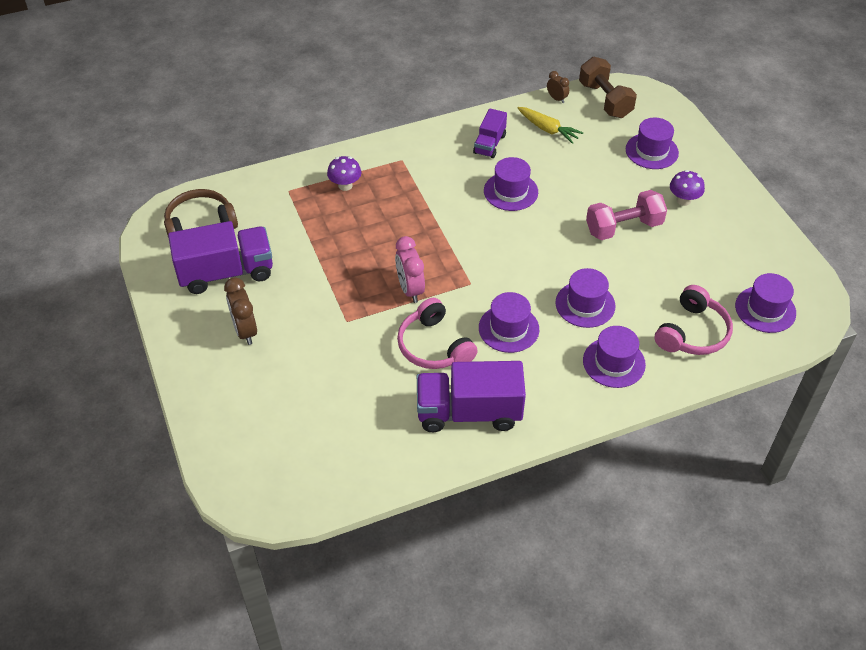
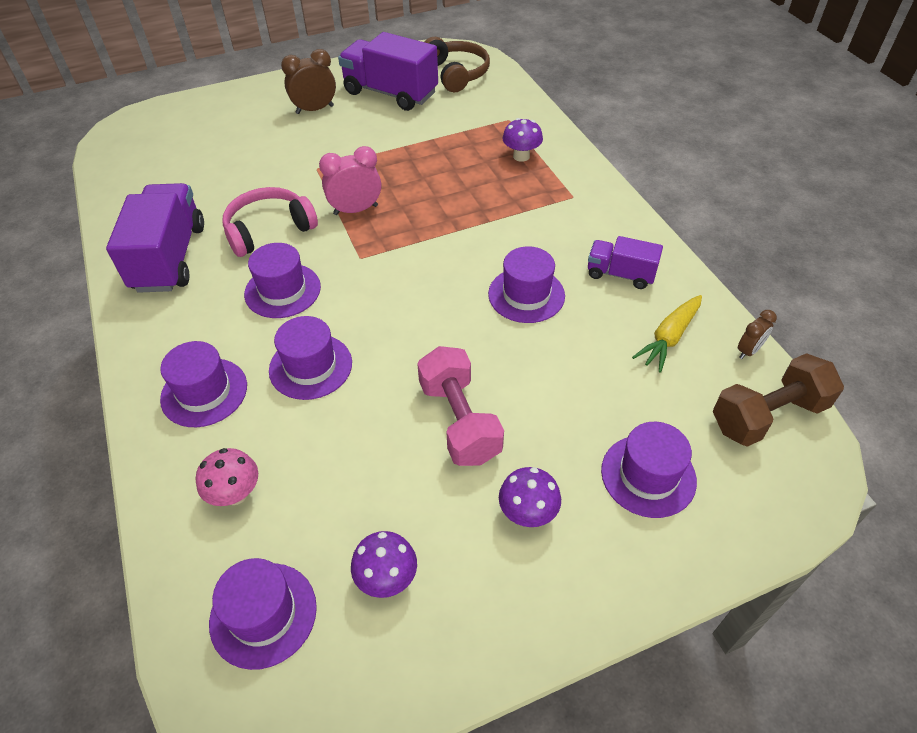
camera: 90 degrees right, 0 degrees up
(226, 273) = (390, 93): purple truck -> purple truck turned 135 degrees clockwise
(692, 332) = (235, 494): pink headphones -> pink mushroom
(733, 258) = (387, 578): none -> purple mushroom

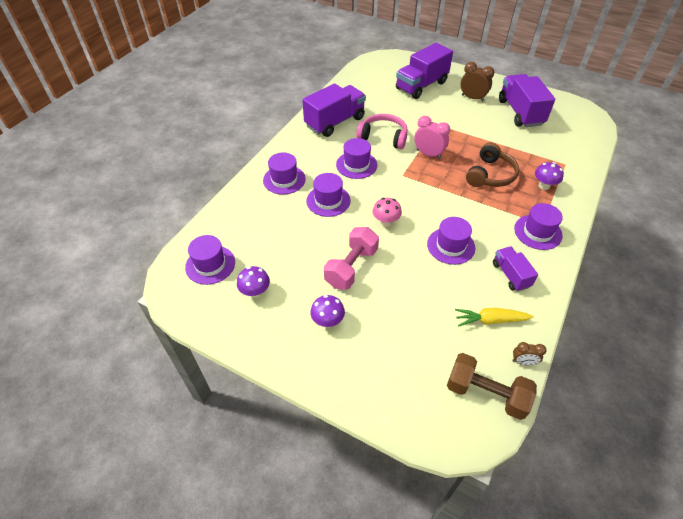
camera: 50 degrees right, 0 degrees up
(228, 133) = (421, 85): none -> purple truck
(235, 494) = (250, 221): pink mushroom -> pink mushroom (386, 222)
(456, 74) = (570, 124): brown headphones -> brown headphones (490, 175)
(648, 475) = (393, 357): purple hat -> purple hat (538, 232)

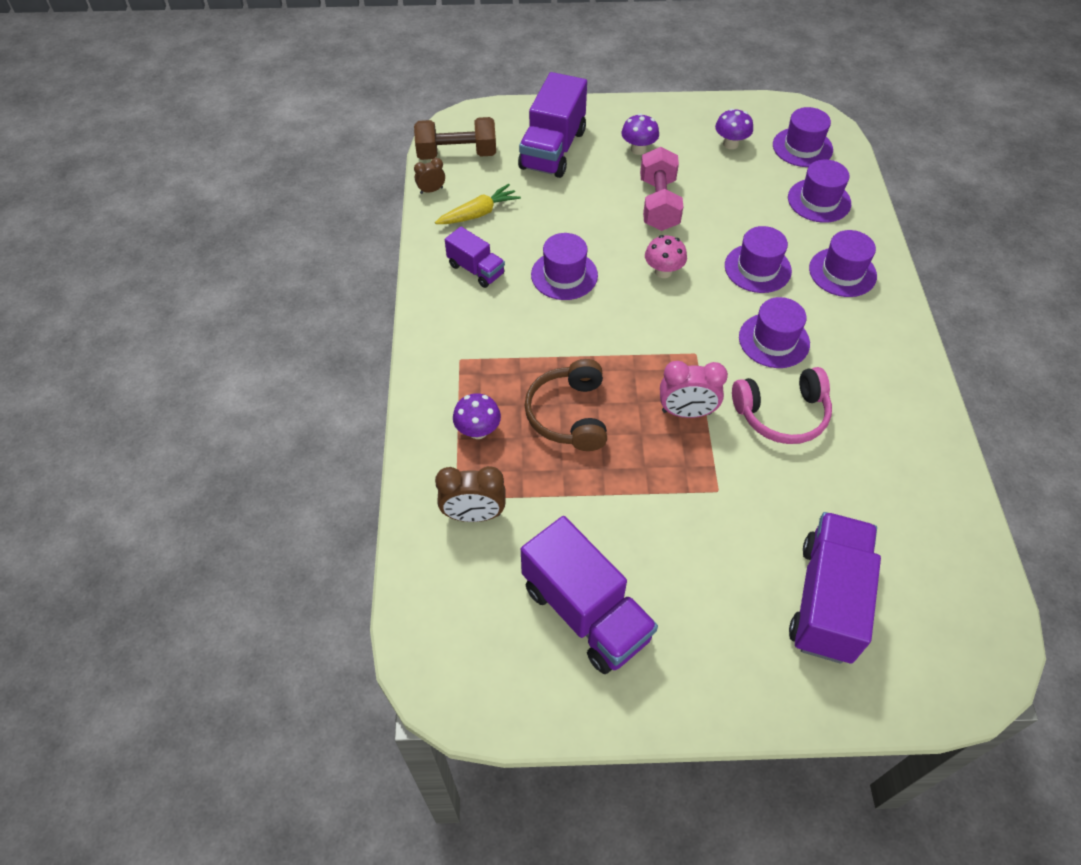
camera: 150 degrees right, 5 degrees up
(335, 122) = (885, 410): purple truck -> purple truck (553, 149)
(472, 98) = (701, 612): brown clock -> brown clock (474, 515)
(538, 232) = (462, 342): purple hat -> purple hat (819, 200)

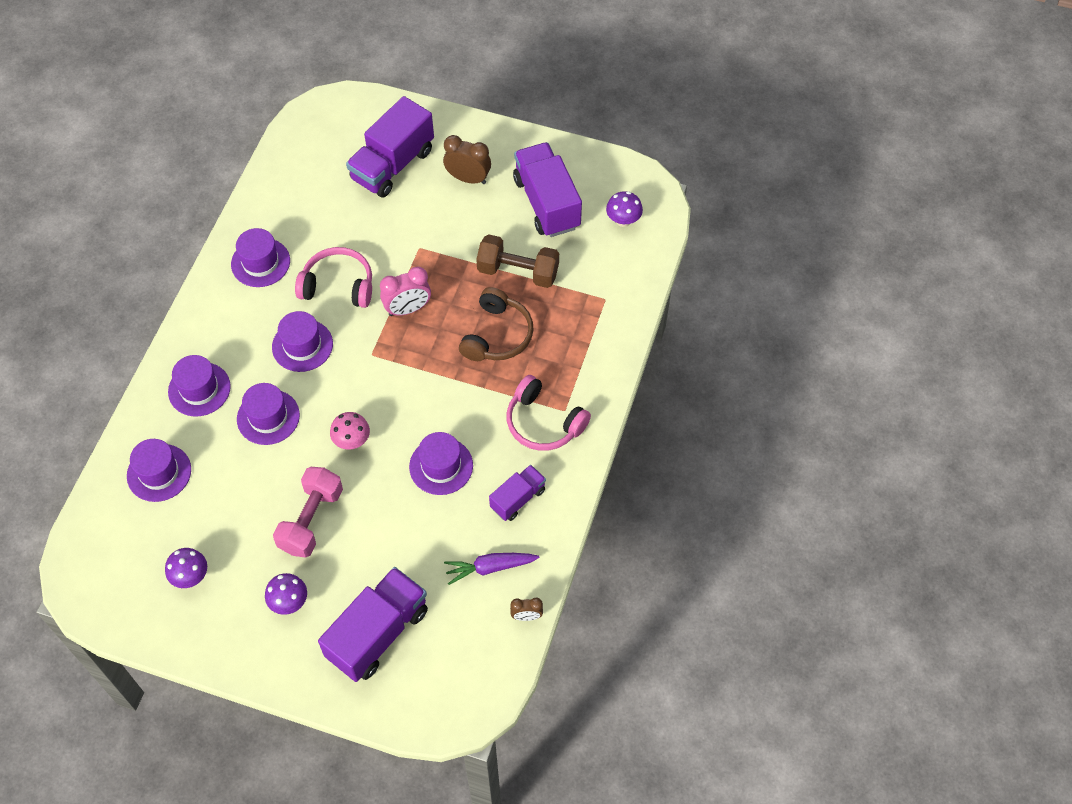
camera: 160 degrees left, 5 degrees up
(457, 154) = (482, 662): brown dumbbell -> brown dumbbell (518, 272)
(474, 515) = (597, 283): brown clock -> brown clock (468, 178)
(476, 269) = (518, 499): purple truck -> purple truck turned 75 degrees clockwise
(477, 341) = (543, 422): none -> pink headphones
(478, 213) = (490, 567): yellow carrot -> purple carrot
(478, 431) = (571, 344): purple mushroom -> purple mushroom (623, 220)
(686, 412) = (408, 309): pink clock -> pink clock turned 135 degrees clockwise
(802, 147) = (122, 546): purple hat -> purple hat (260, 262)

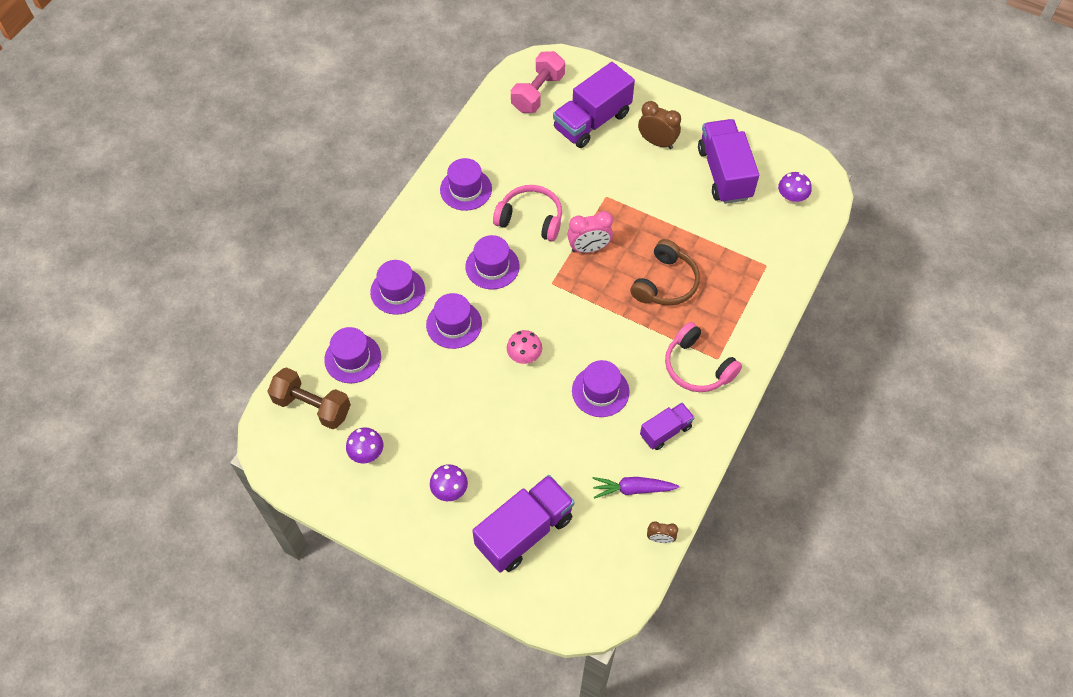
camera: 10 degrees right, 0 degrees up
(311, 520) = (479, 421): pink dumbbell -> pink dumbbell (538, 93)
(518, 272) = (691, 230): brown dumbbell -> brown dumbbell (312, 406)

